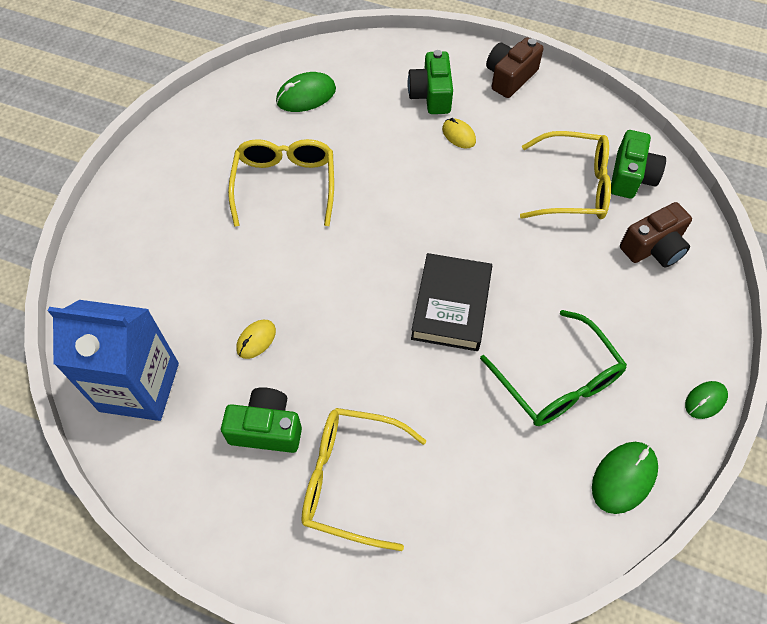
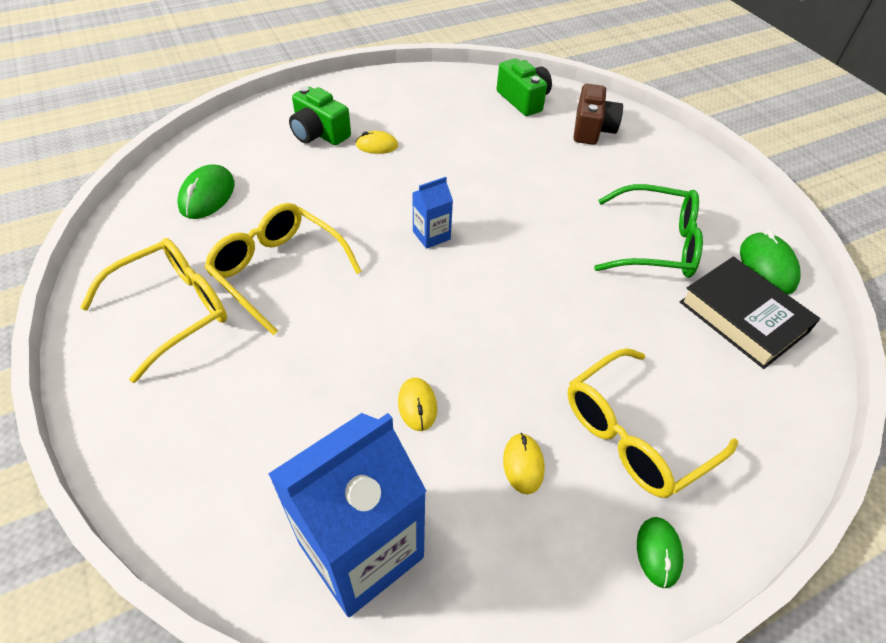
camera: 50 degrees left, 10 degrees down
(266, 429) = (523, 464): green camera -> yellow mouse
(405, 237) = (431, 235): none -> blue carton
(451, 306) = (528, 254): black book -> black book (743, 317)
(510, 77) = (363, 90): brown camera -> none
(573, 187) = (498, 127): yellow glasses -> yellow glasses (172, 311)
(705, 400) = (736, 189): green mouse -> green mouse (658, 552)

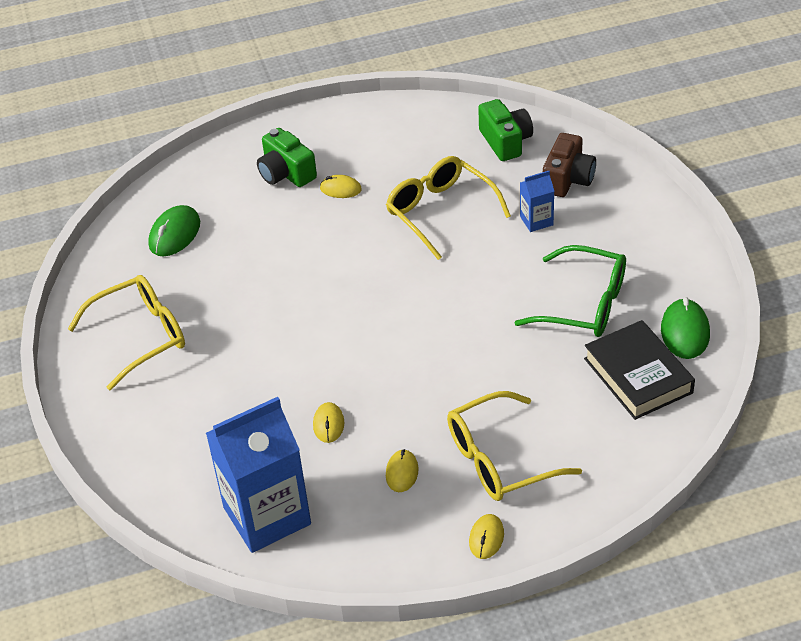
camera: 15 degrees right, 5 degrees down
(278, 271) = (231, 308): yellow glasses -> yellow glasses (441, 212)
(431, 235) = (373, 284): blue carton -> blue carton (536, 221)
(658, 552) = (486, 538): green mouse -> yellow mouse

